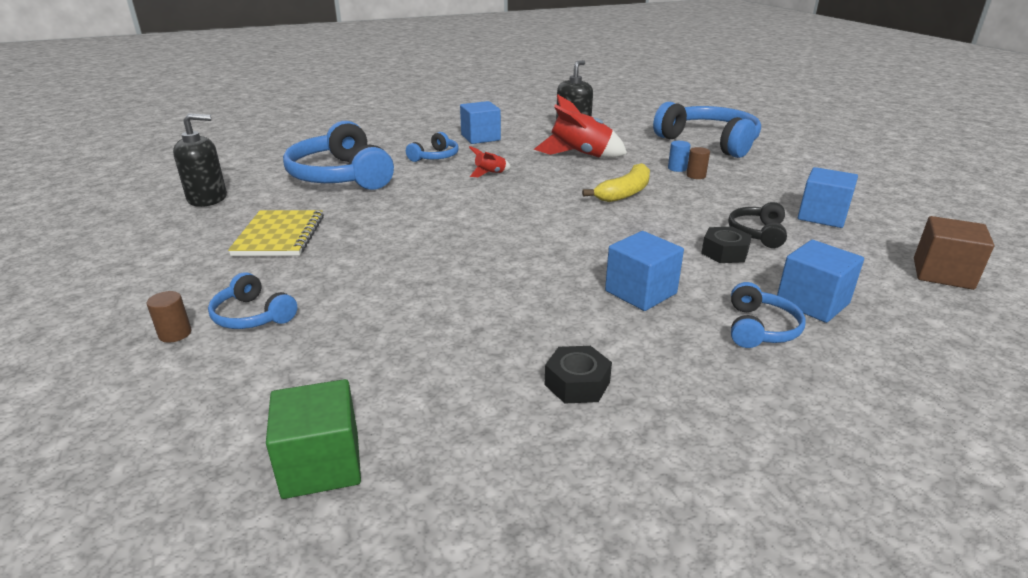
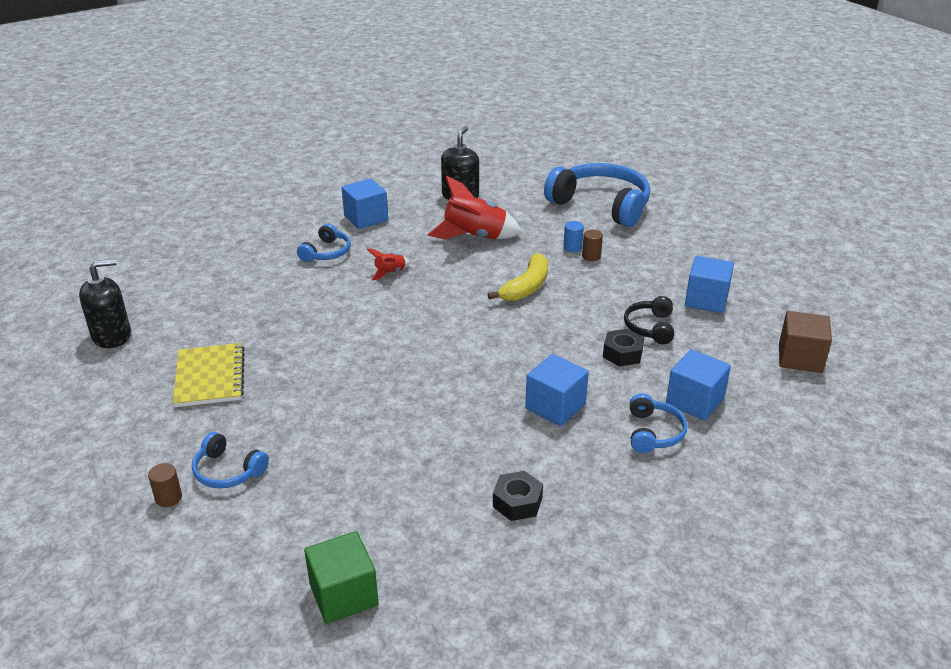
camera: 10 degrees left, 5 degrees up
(341, 176) = (237, 290): blue headphones -> none

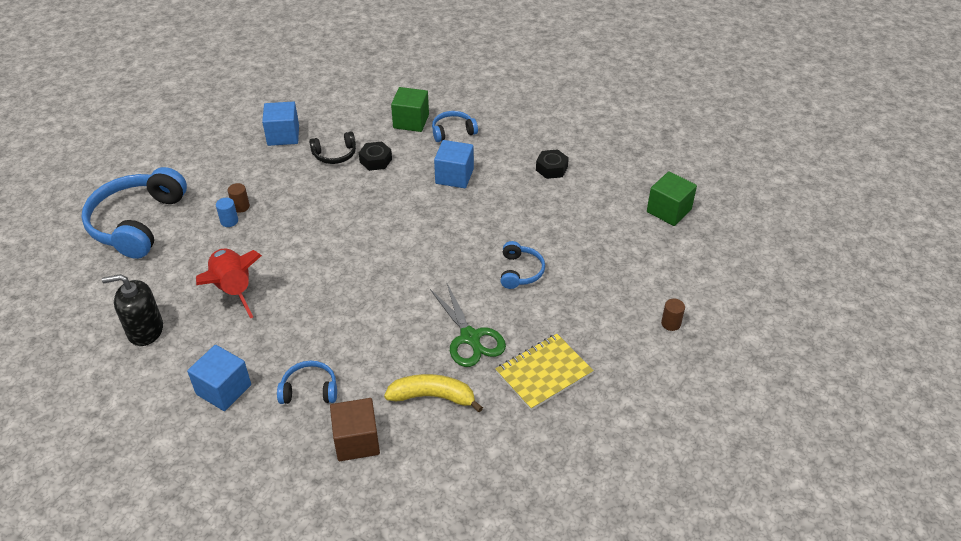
camera: 115 degrees left, 10 degrees up
(112, 336) = (537, 484): black soap dispenser -> none
(228, 471) = (626, 306): blue headphones -> blue headphones (520, 271)
(297, 346) = (470, 337): none -> green scissors
(390, 273) = (326, 325): red rocket -> none
(526, 287) = (309, 231): yellow banana -> yellow banana (433, 397)
(694, 401) = (411, 121): blue cube -> green cube
(800, 358) = (337, 88): brown cube -> brown cube (357, 441)

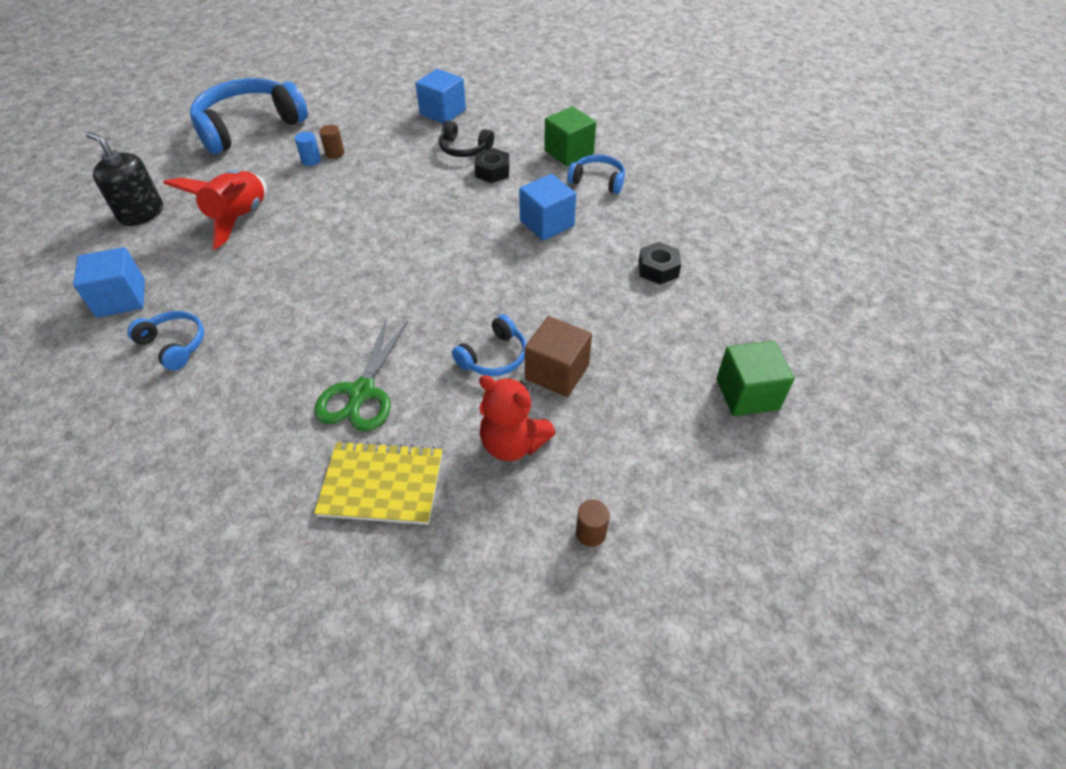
camera: 40 degrees right, 5 degrees up
(357, 441) = (143, 422): brown cube -> brown cube (557, 372)
(433, 397) = (254, 428): yellow banana -> none
(585, 308) = (513, 443): none -> red teddy bear

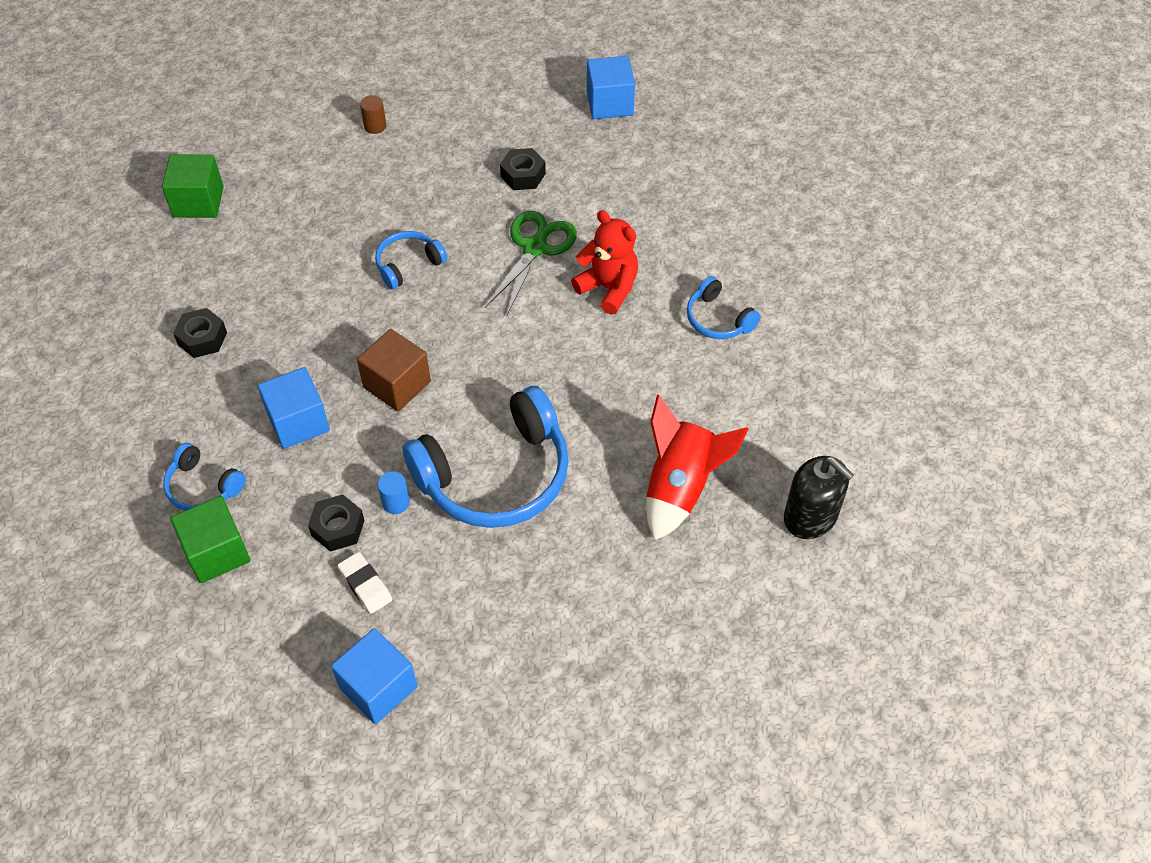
camera: 170 degrees left, 5 degrees up
(121, 298) = (790, 383): blue cube -> blue cube (609, 103)
(249, 127) = (696, 697): blue headphones -> blue headphones (495, 475)
(311, 160) = (592, 592): blue cylinder -> blue cylinder (396, 502)
(335, 153) = (557, 604): brown cylinder -> none
(382, 485) = (523, 175): yellow notebook -> black nut
(464, 149) = (365, 585): black headphones -> white eraser
(513, 443) = (413, 190): red teddy bear -> red teddy bear (608, 288)
(557, 372) = (355, 242): brown cube -> brown cube (397, 384)

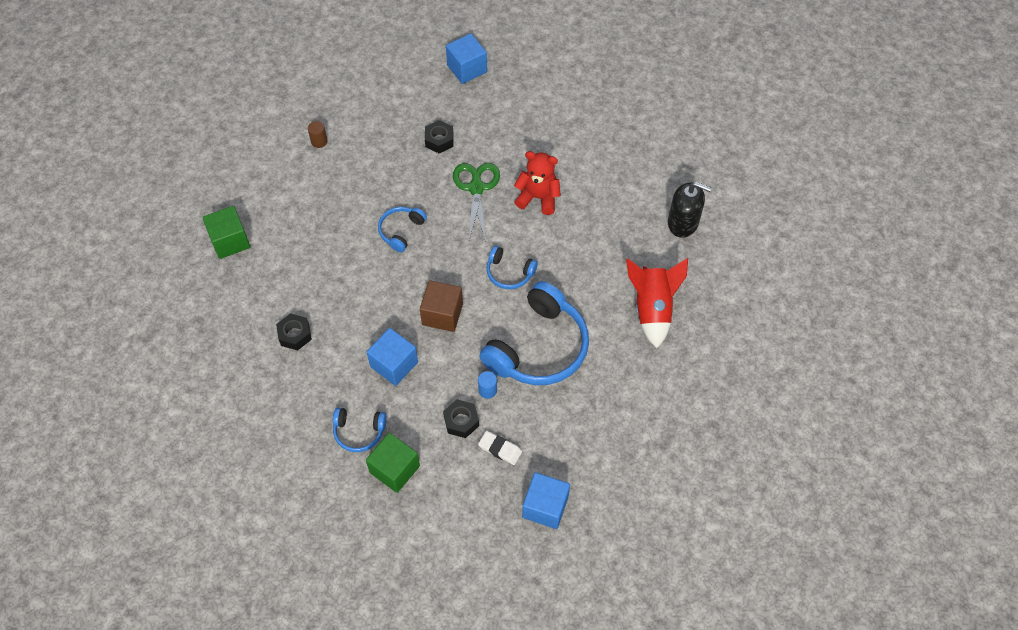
camera: 25 degrees left, 5 degrees up
(718, 319) = (616, 192): blue headphones -> blue headphones (509, 273)
(810, 516) = (735, 296): black soap dispenser -> black soap dispenser (683, 223)

